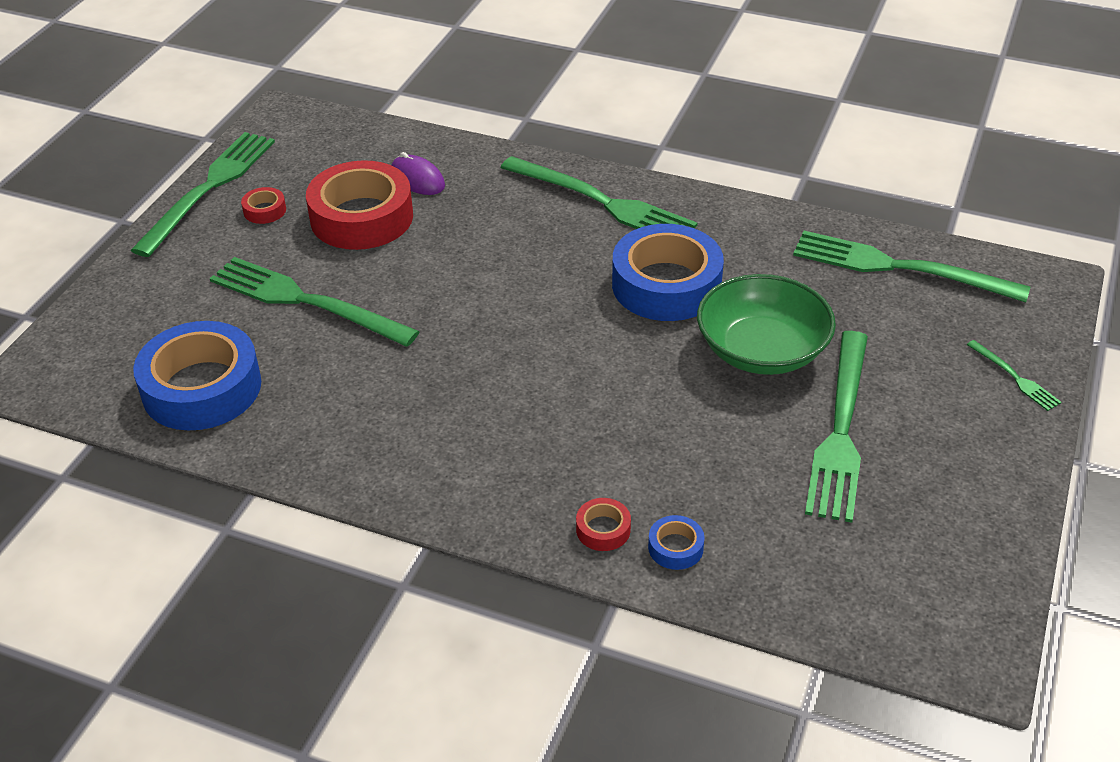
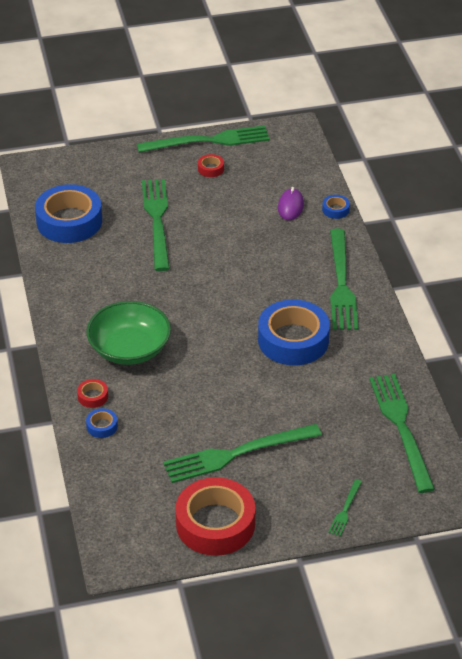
camera: 55 degrees right, 0 degrees up
(361, 217) = (239, 204): red tape -> red tape (215, 524)
(465, 149) = (335, 210): none -> blue tape
(762, 350) = (273, 399): green bowl -> green bowl (129, 348)

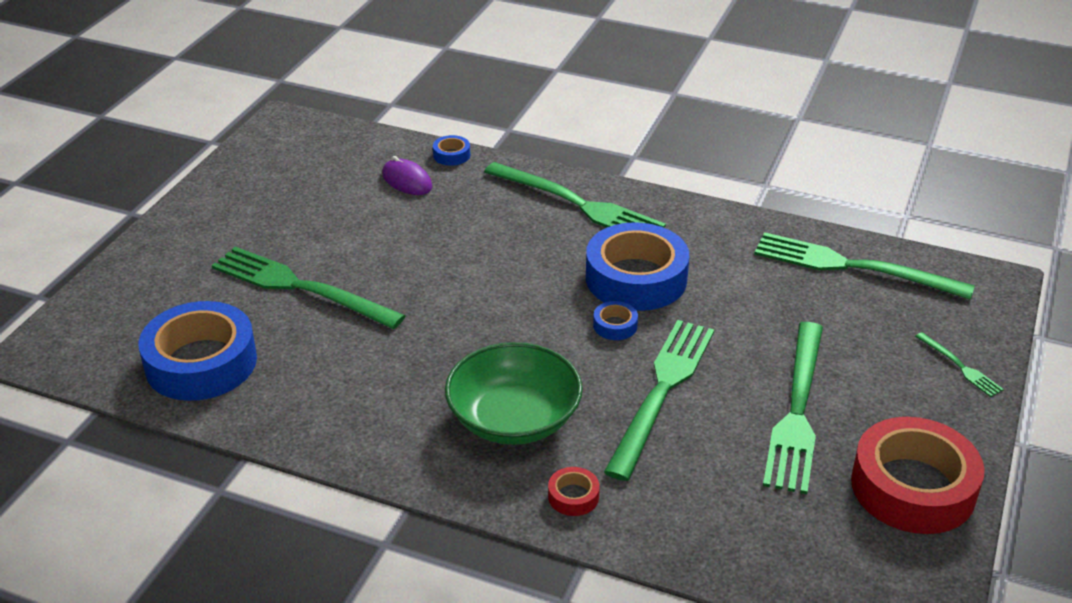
camera: 55 degrees left, 5 degrees down
(102, 426) = (641, 514): blue tape -> blue tape (615, 325)
(208, 141) = (213, 186): green fork -> green fork (662, 391)
(211, 169) = (264, 206): red tape -> none

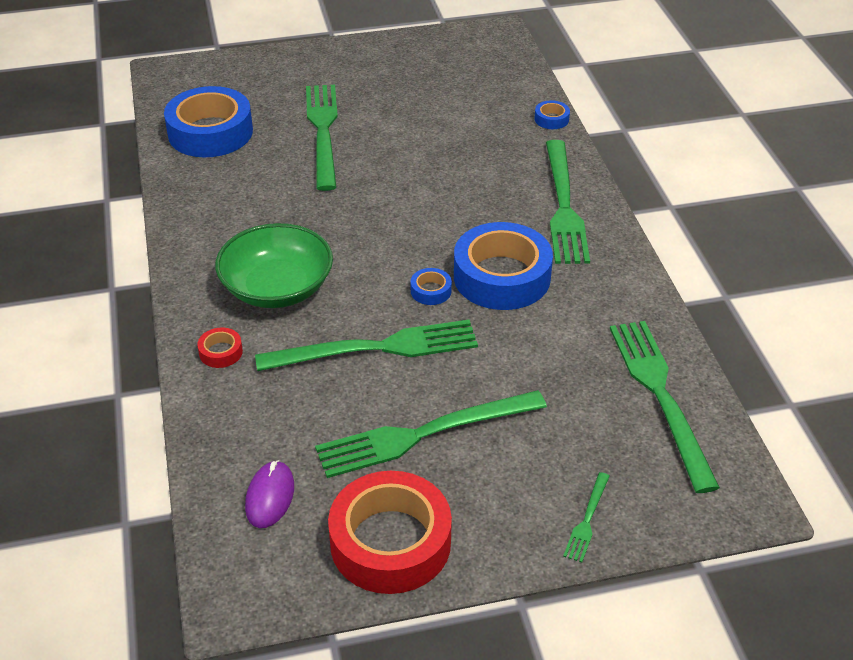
camera: 55 degrees right, 5 degrees up
(407, 181) = (494, 115): purple mouse -> purple mouse (270, 497)

